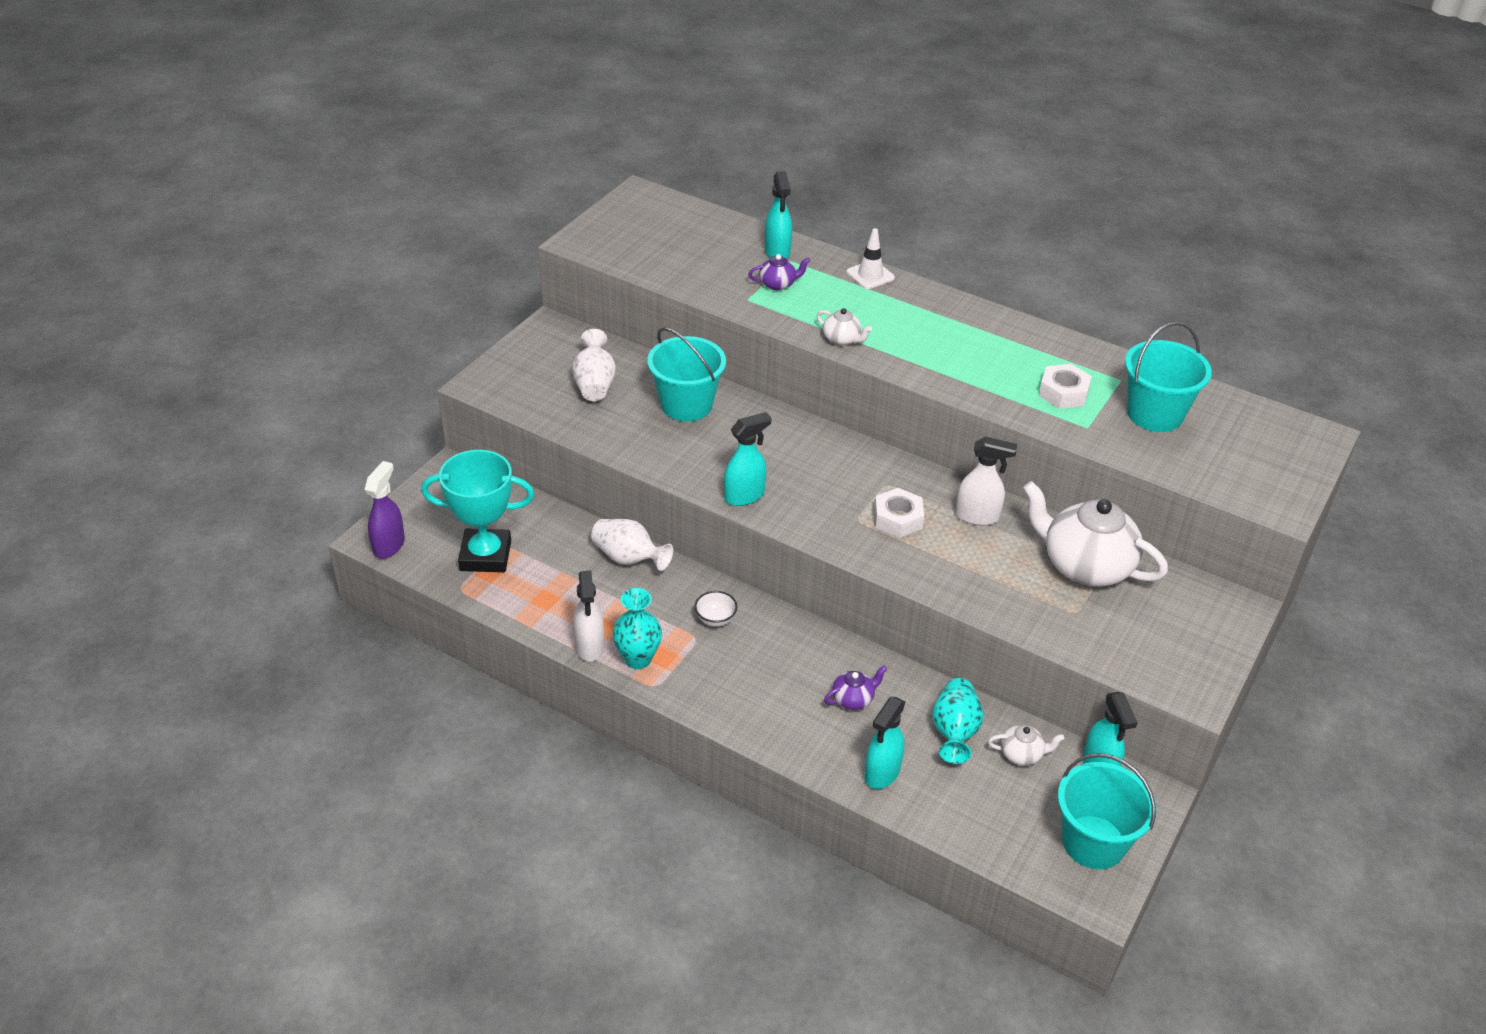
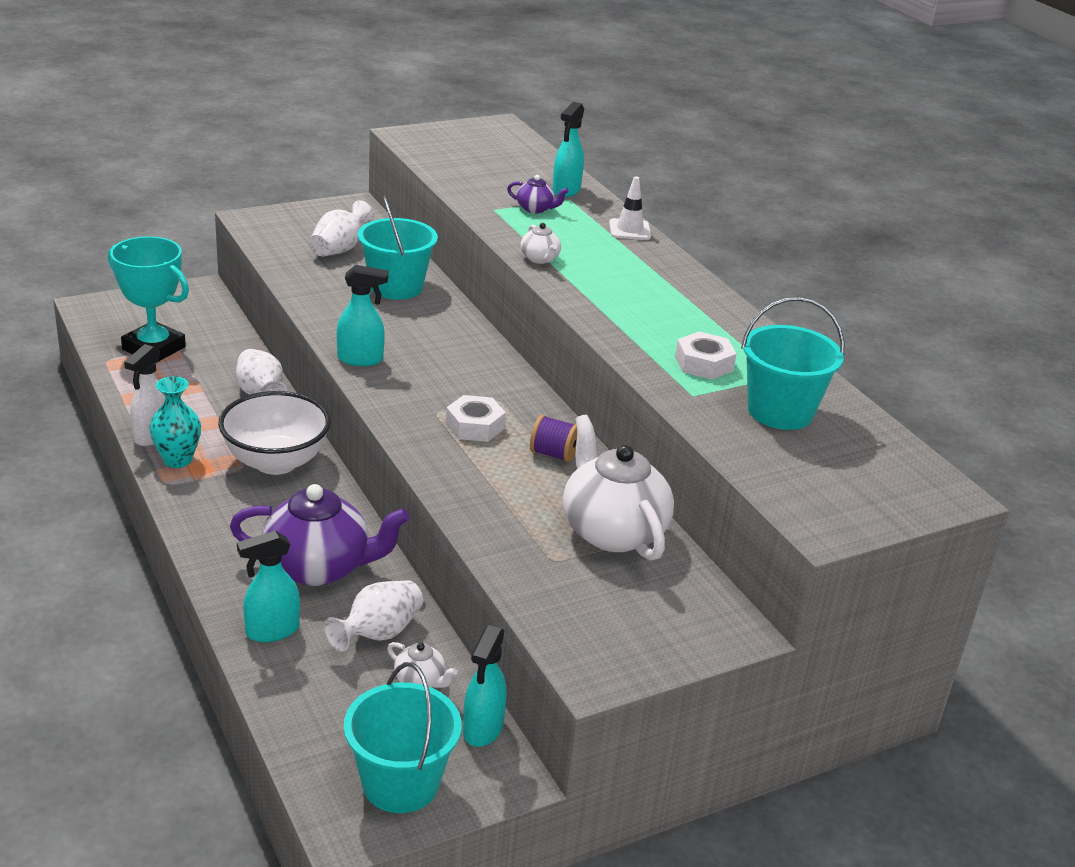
camera: 30 degrees right, 10 degrees down
(389, 545) = (94, 314): purple spray bottle -> none
(715, 619) = (276, 462): white bowl -> white bowl, size x2.44
(853, 699) = (318, 567): purple teapot -> purple teapot, size x2.25
(954, 732) = (378, 633): turquoise vase -> white vase
(977, 516) = (553, 454): white spray bottle -> purple spool

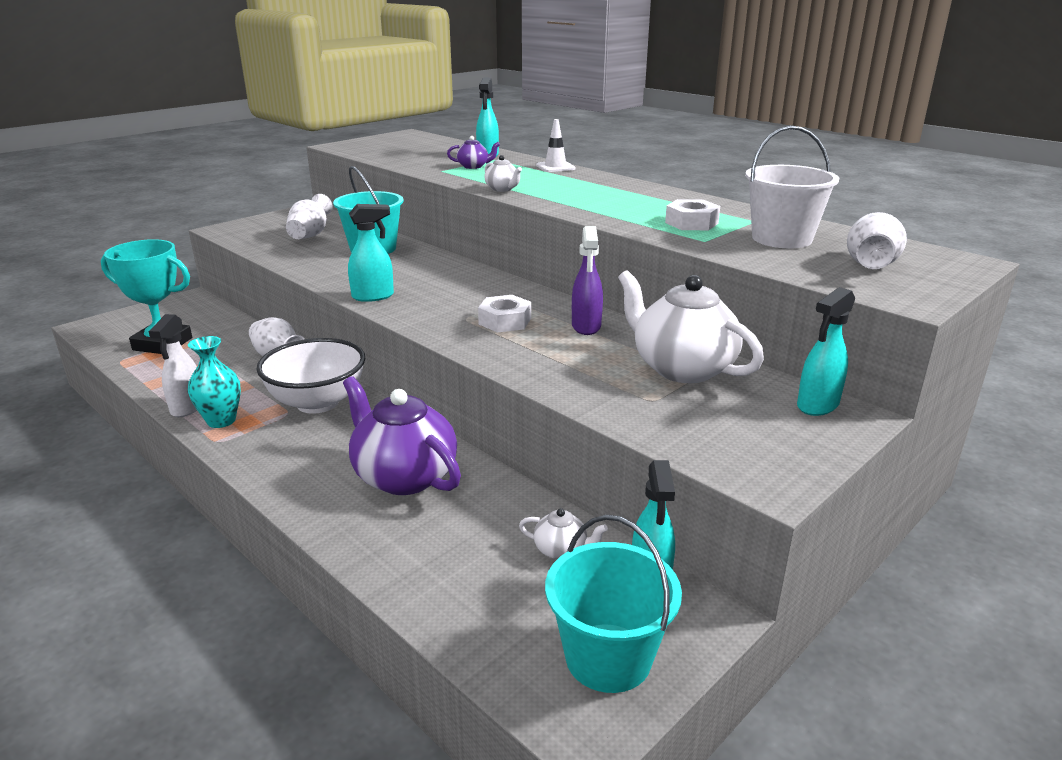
camera: 15 degrees left, 5 degrees down
(271, 631) = (388, 544): turquoise spray bottle -> turquoise spray bottle (817, 405)
(318, 567) = (404, 476): purple teapot -> purple teapot turned 120 degrees counterclockwise
(378, 633) = (494, 519): white vase -> white vase (870, 266)
(553, 454) = (586, 327): purple spool -> purple spray bottle
(780, 411) = (781, 239): turquoise bucket -> white bucket

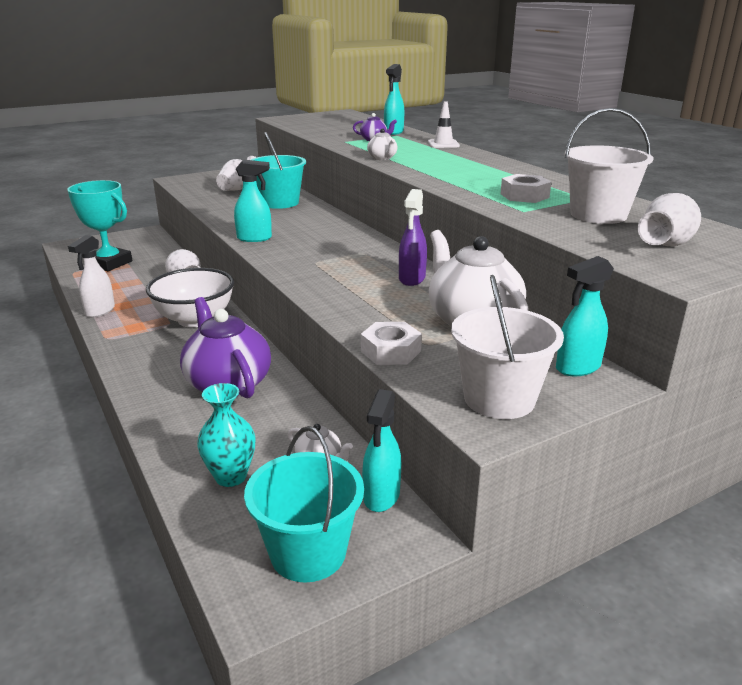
camera: 15 degrees right, 0 degrees up
(221, 421) = (118, 324): turquoise vase -> turquoise vase (231, 476)
(505, 321) = (346, 267): white nut -> white nut (391, 351)
(764, 451) = (499, 399): none -> white bucket

